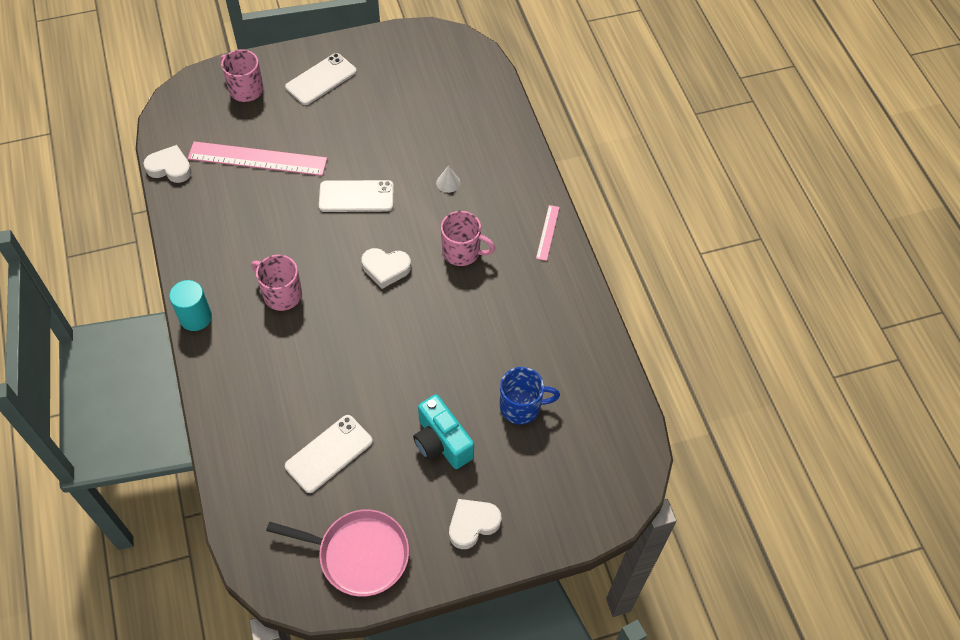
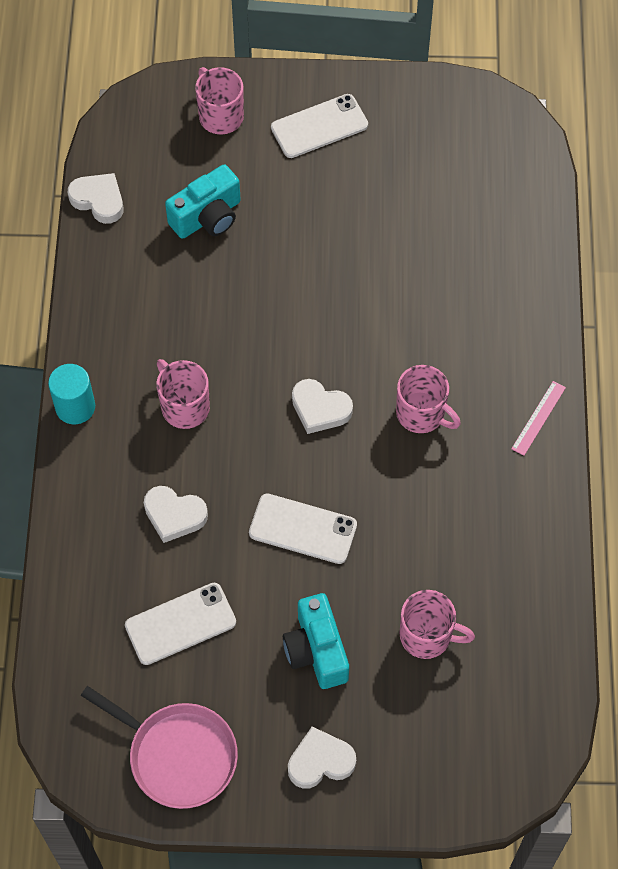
camera: 20 degrees right, 5 degrees up
(257, 159) = (207, 217): pink ruler -> turquoise camera
(298, 375) = (174, 515): none -> white heart
(356, 196) = (314, 302): white phone -> white phone (303, 529)
(448, 182) = (435, 314): white cone -> none
(521, 407) = (427, 636): blue mug -> pink mug

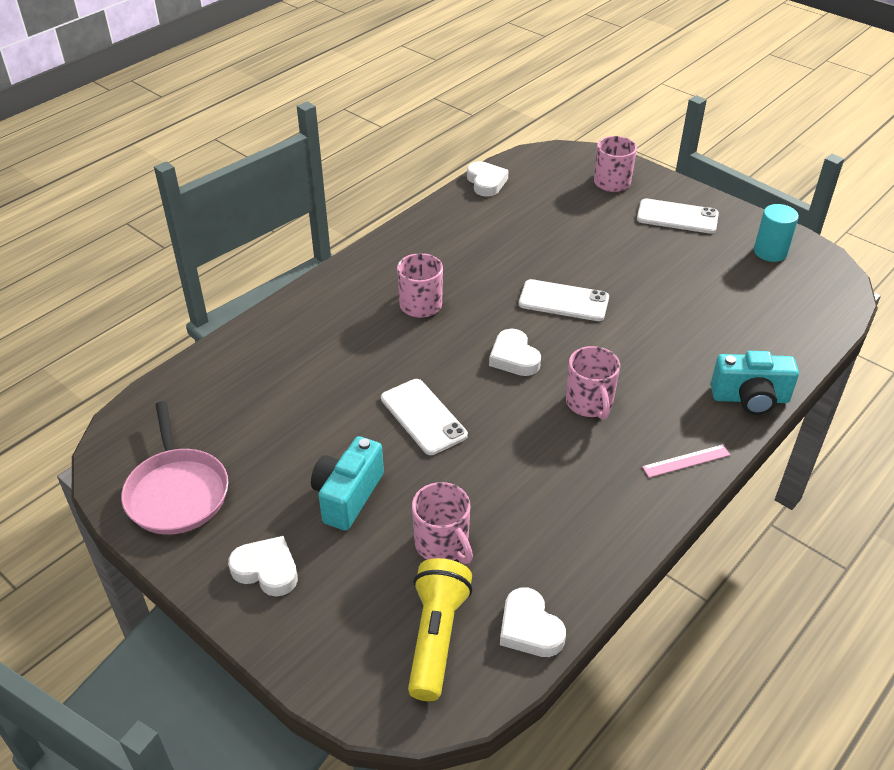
camera: 40 degrees right, 20 degrees down
(75, 407) = (351, 266): turquoise cylinder -> turquoise cylinder (770, 252)
(174, 515) = (344, 355): white heart -> white heart (529, 628)
(180, 623) = (275, 416): white phone -> white phone (563, 301)
(207, 217) = (548, 222): turquoise camera -> turquoise camera (750, 398)
(491, 714) = (436, 637): none -> yellow flashlight

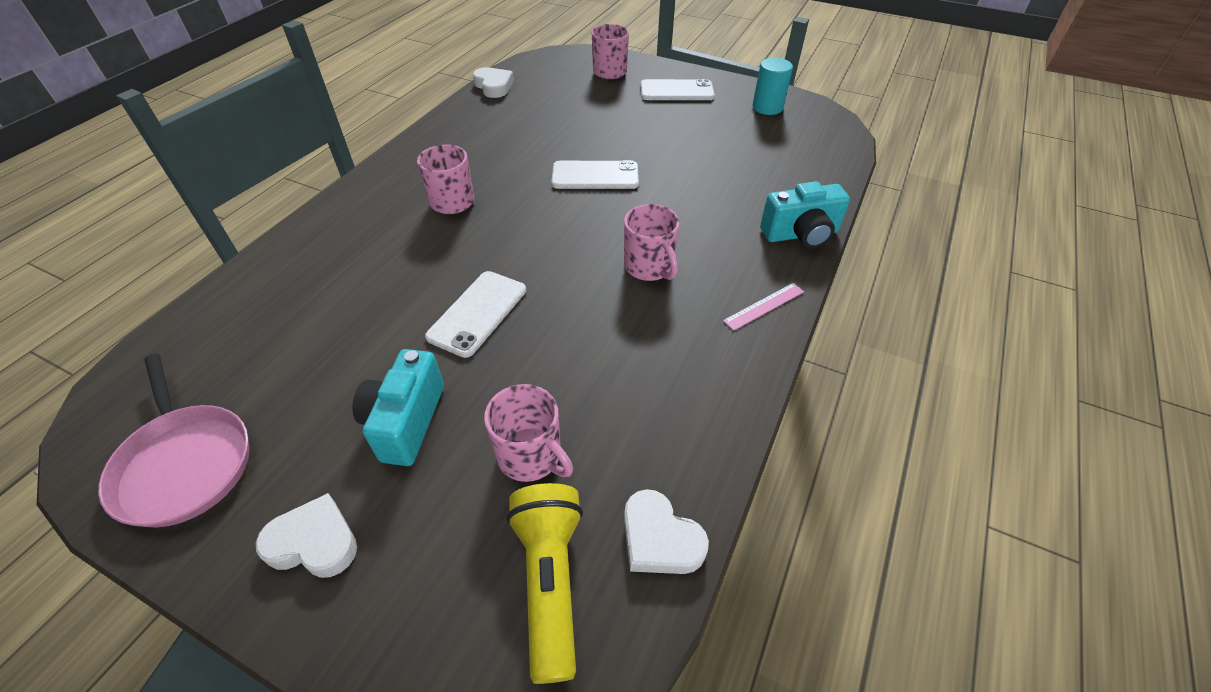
camera: 15 degrees left, 5 degrees up
(423, 417) = (478, 313): white phone -> white phone turned 75 degrees clockwise
(514, 357) = (560, 236): white heart -> none

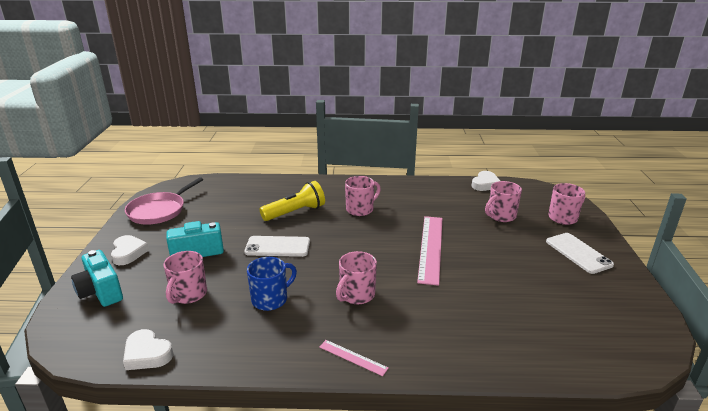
camera: 65 degrees right, 20 degrees down
(549, 581) = (117, 323): yellow flashlight -> yellow flashlight (295, 212)
(572, 104) = (501, 216): none -> pink mug
(595, 176) = (430, 248): white phone -> pink ruler
(608, 354) = (270, 299): none -> blue mug
(659, 539) = (147, 354): white heart -> white heart turned 75 degrees counterclockwise
(767, 107) = (619, 306): turquoise cylinder -> none
(800, 234) = (452, 361): turquoise camera -> turquoise camera (101, 292)

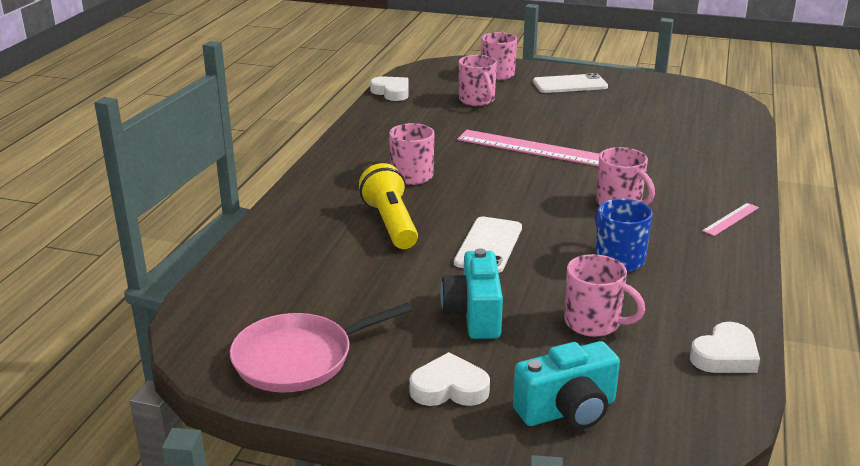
camera: 75 degrees left, 0 degrees up
(159, 210) = (299, 358): pink pan -> pink pan turned 105 degrees clockwise

